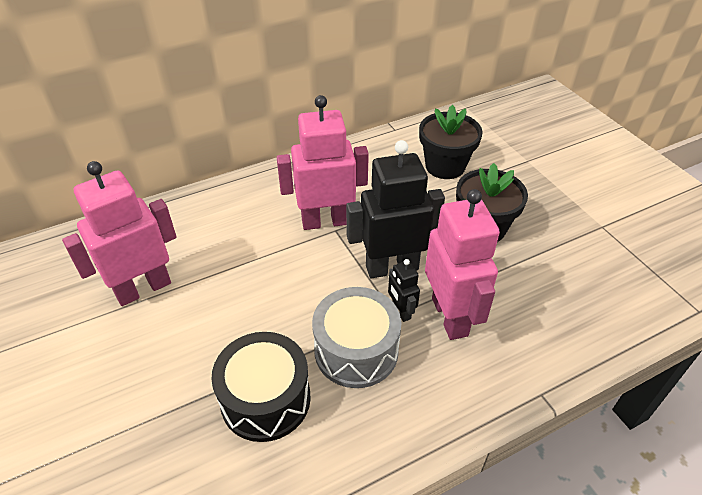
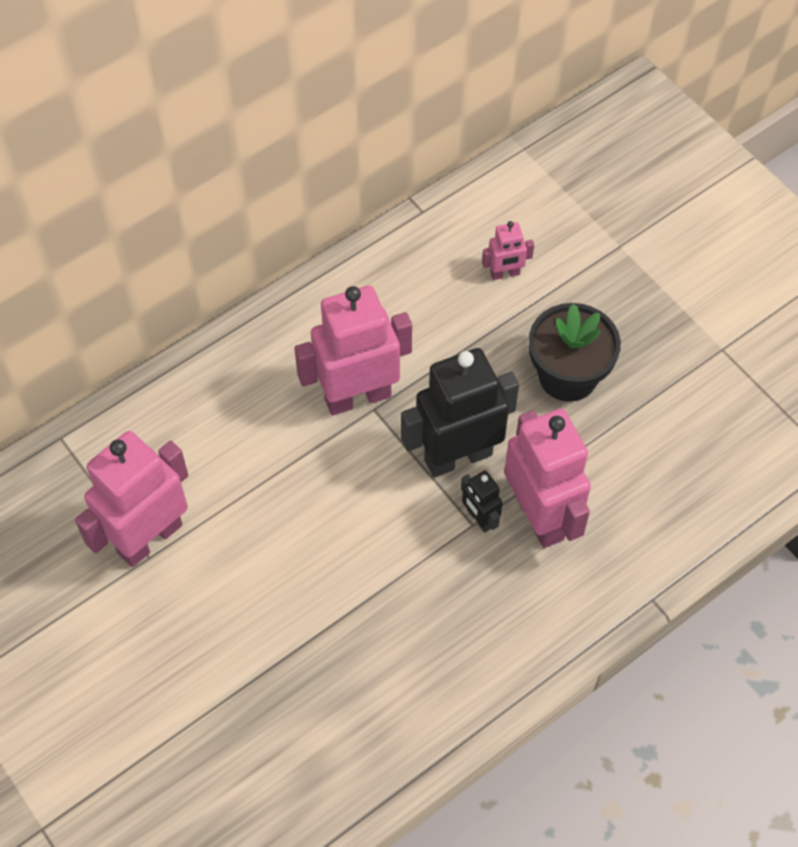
camera: 10 degrees left, 15 degrees up
(265, 399) = (345, 657): black drum -> none
(356, 350) = (435, 580): grey drum -> none
(445, 166) = (505, 274): black flower pot -> pink robot

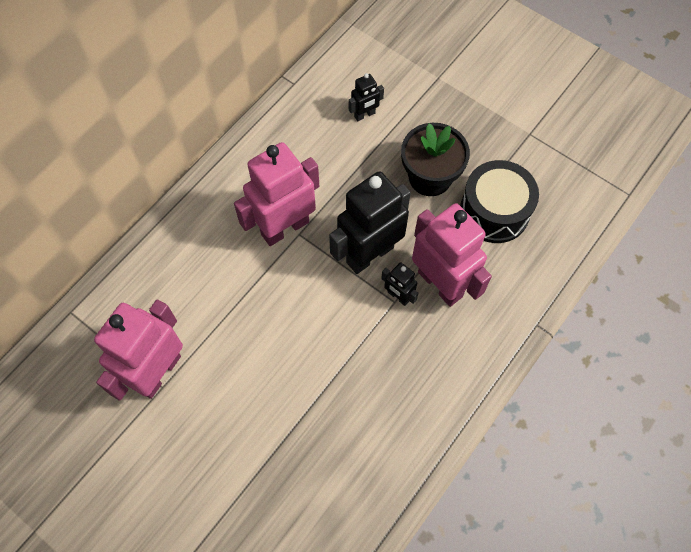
camera: 15 degrees left, 5 degrees up
(505, 274) = (364, 115): pink robot -> black robot
(640, 440) = (494, 211): none -> black drum

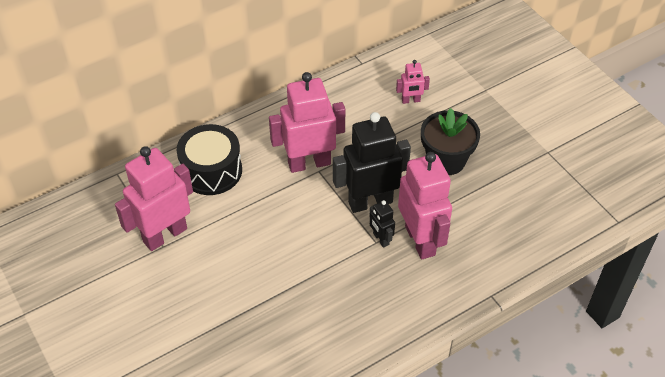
camera: 20 degrees right, 15 degrees down
(364, 115) = (411, 100): black robot -> pink robot
(494, 211) = (490, 201): black drum -> black drum (211, 171)

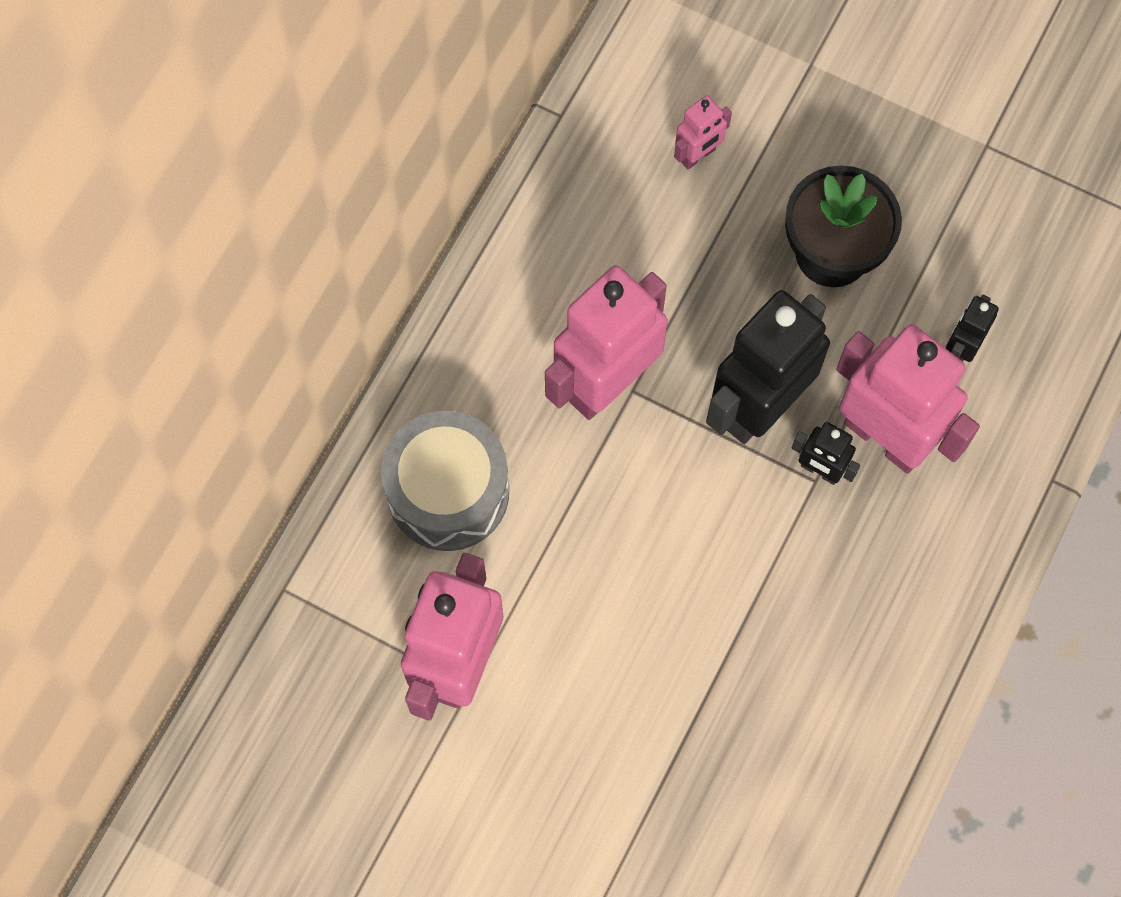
camera: 30 degrees left, 20 degrees up
(211, 171) = (448, 492): black drum -> grey drum
(481, 223) = (960, 349): none -> black robot

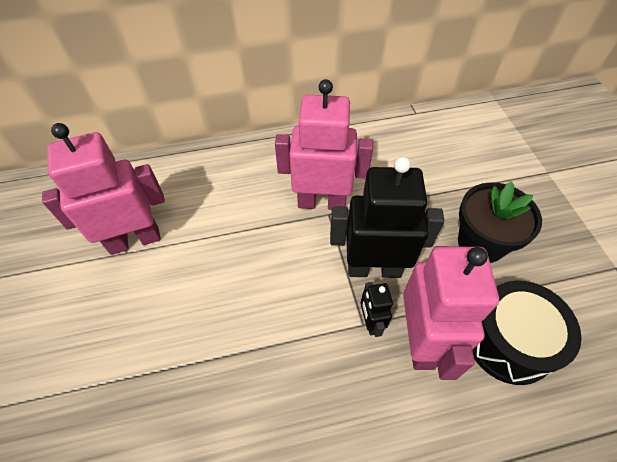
camera: 50 degrees right, 15 degrees down
(448, 492) = (217, 183): grey drum -> none
(698, 155) = (457, 163): pink robot -> none
(960, 349) = (508, 341): black robot -> black drum

